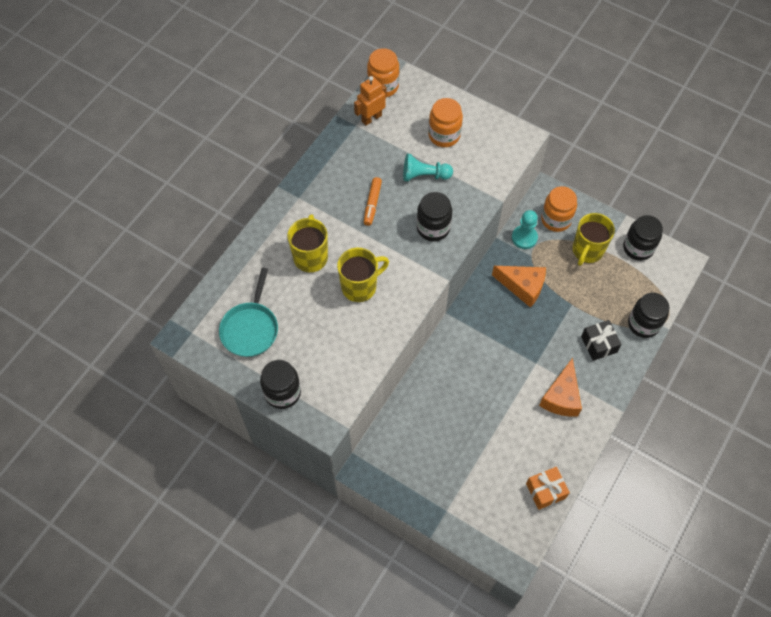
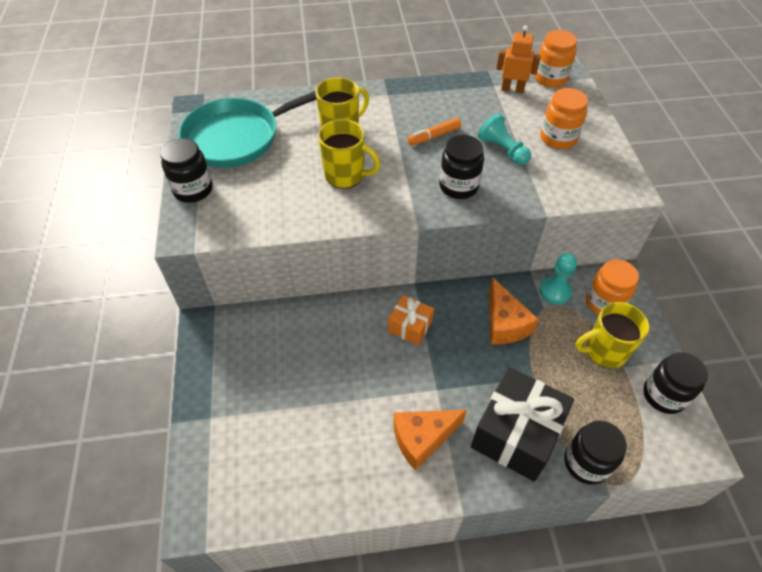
camera: 50 degrees right, 10 degrees down
(250, 328) = (237, 137): turquoise pan -> turquoise pan, size x1.56
(545, 491) = (302, 498): orange gift -> orange gift (410, 326)
(598, 344) = (516, 434): black gift -> black gift, size x1.88

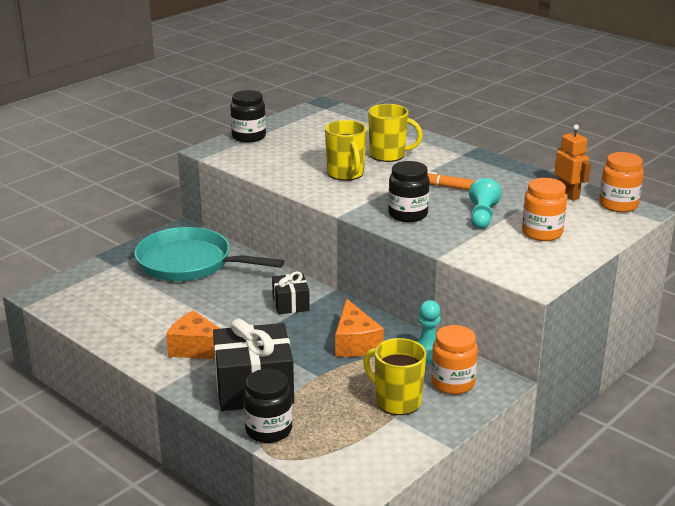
camera: 50 degrees right, 25 degrees down
(237, 137) = (319, 128): turquoise pan -> turquoise pan (190, 263)
(410, 326) = (290, 304): orange gift -> black gift
(505, 323) = (355, 343): orange cheese -> orange cheese turned 45 degrees counterclockwise
(663, 395) = (392, 448): black jar -> none

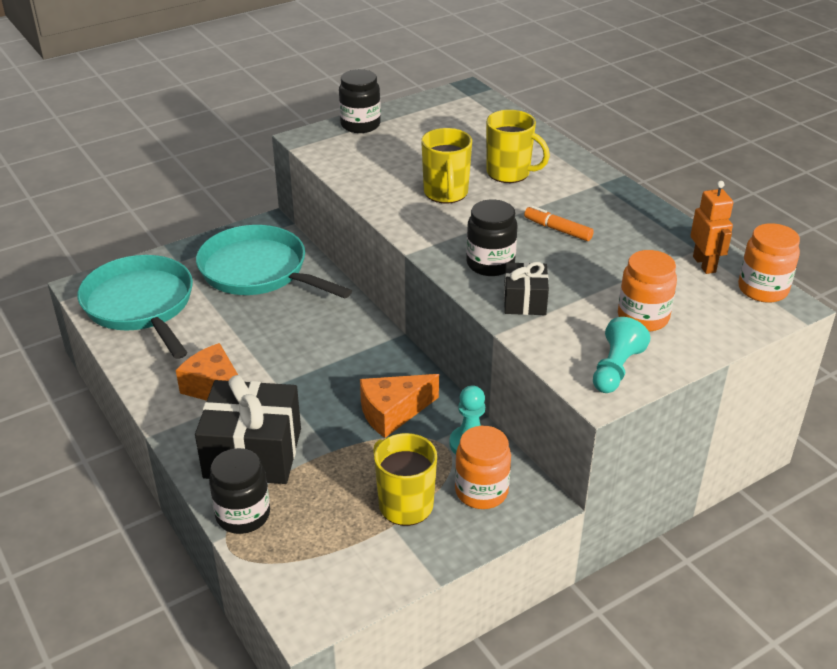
camera: 15 degrees right, 10 degrees up
(99, 301) = (141, 306): none -> turquoise pan
(290, 304) = (344, 345): black gift -> black gift (524, 301)
(355, 343) = (393, 413): orange cheese -> orange cheese turned 60 degrees clockwise
(482, 216) = (580, 280): turquoise pawn -> turquoise pawn (615, 369)

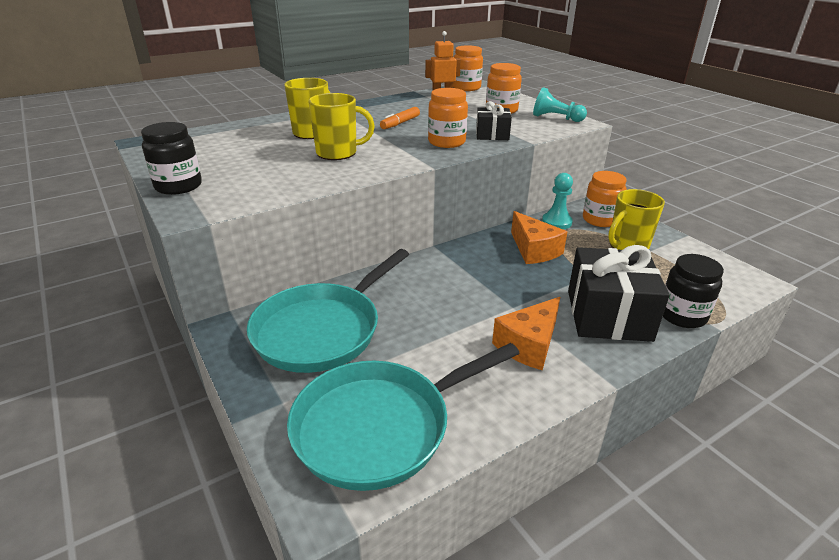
camera: 90 degrees left, 5 degrees down
(490, 264) = (446, 142): black jar -> orange jar

